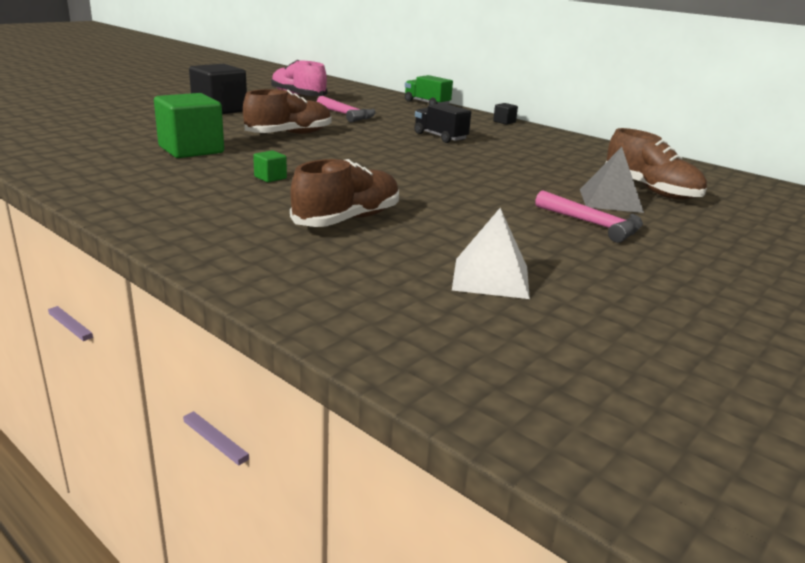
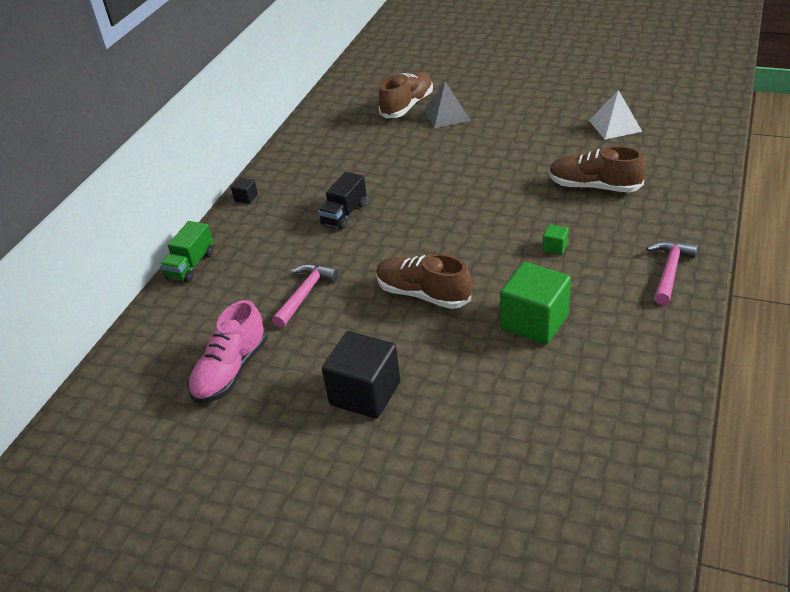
camera: 105 degrees left, 15 degrees up
(593, 224) = (501, 113): pink hammer -> pink hammer (669, 271)

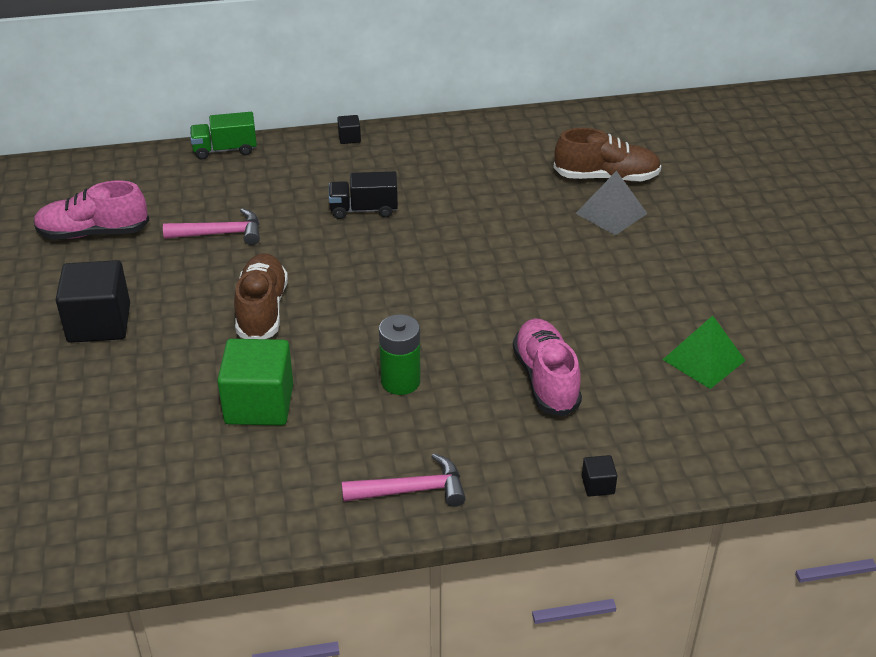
camera: 55 degrees right, 0 degrees up
(555, 247) = (400, 381): green cube -> green battery
(594, 186) = (546, 379): brown shoe -> pink shoe
(615, 125) = (704, 360): white pyramid -> green pyramid
(704, 195) = (598, 485): none -> black cube

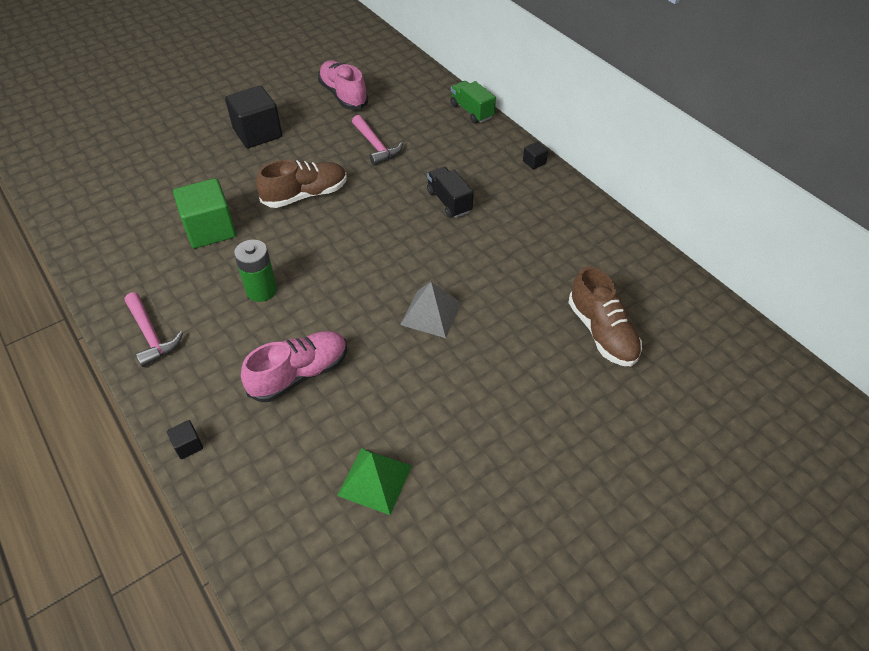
camera: 65 degrees right, 10 degrees up
(611, 213) = (549, 352): grey pyramid -> grey pyramid (431, 313)

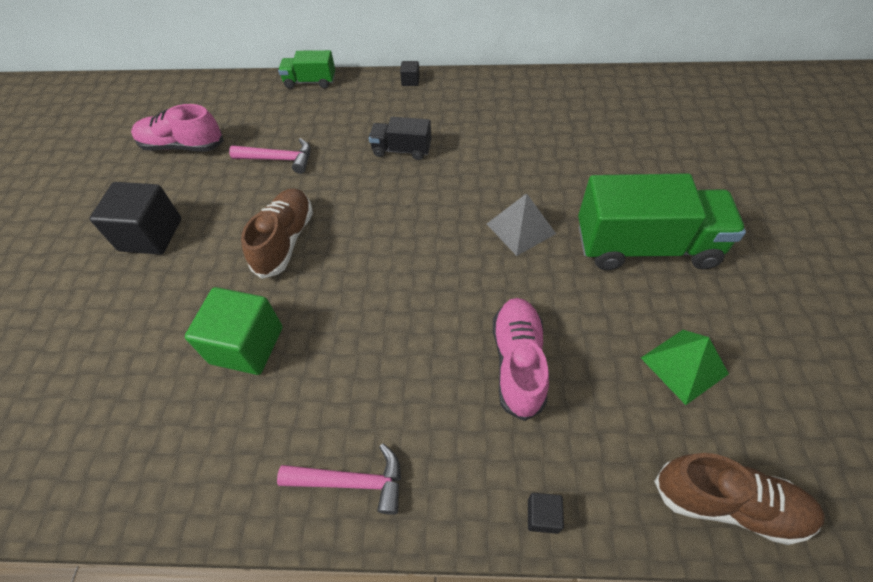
camera: 50 degrees left, 5 degrees up
(261, 290) = (380, 341): green battery -> none
(484, 403) = (645, 246): none -> green truck
(602, 332) = (621, 142): brown shoe -> brown shoe (728, 503)

